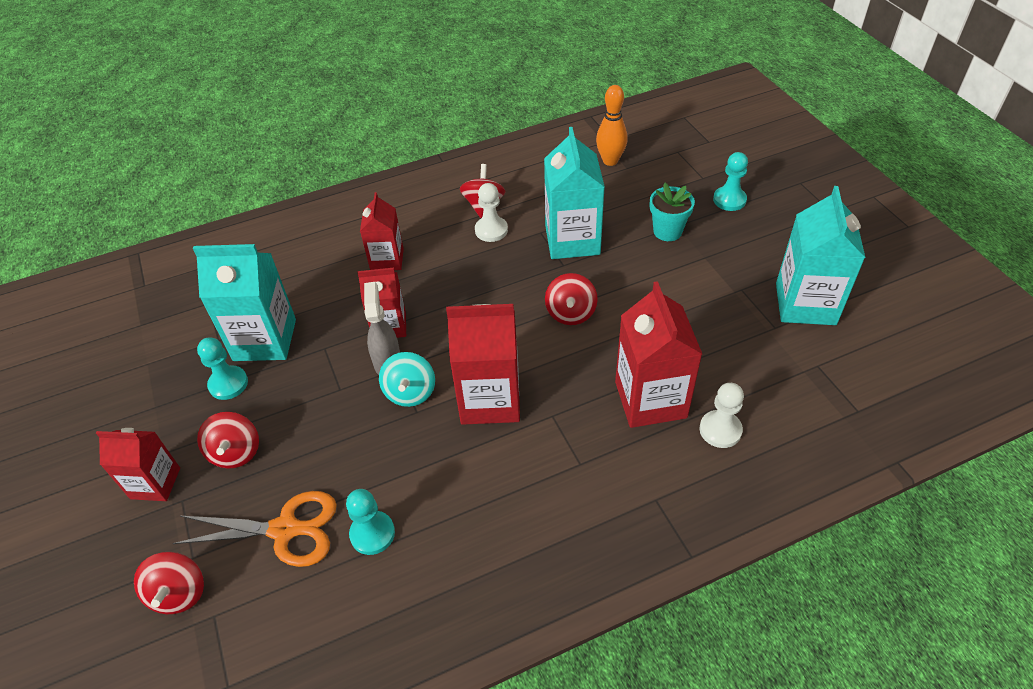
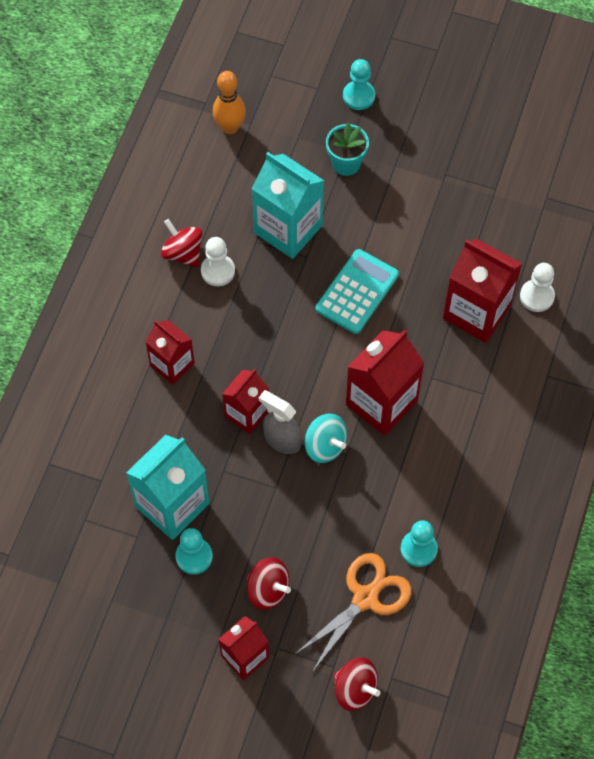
camera: 50 degrees left, 15 degrees up
(570, 313) = (357, 292): red spinning top -> turquoise calculator
(805, 304) = (496, 152): turquoise carton -> none

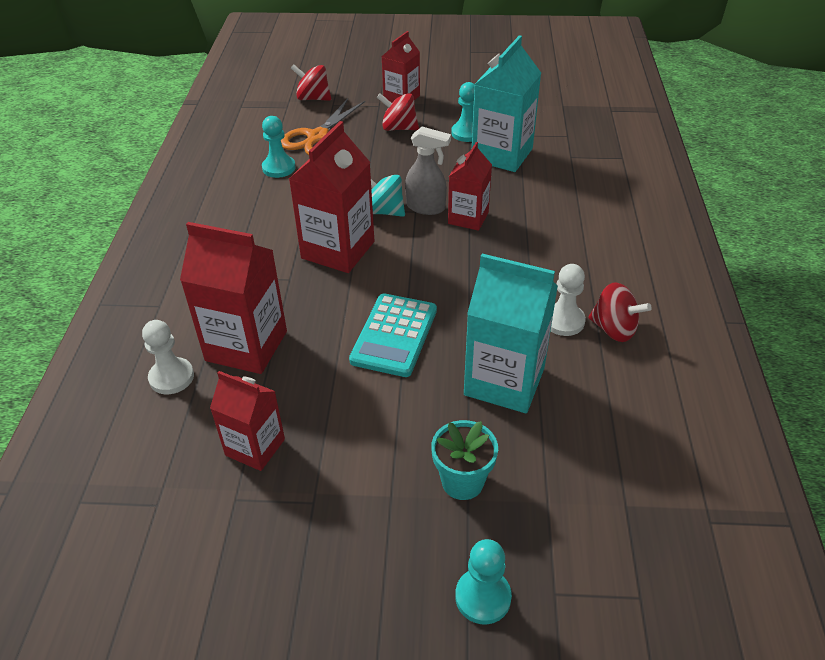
camera: 165 degrees right, 20 degrees down
(172, 364) = (561, 237): red carton -> red carton (255, 447)
(230, 127) = (652, 493): orange bowling pin -> none

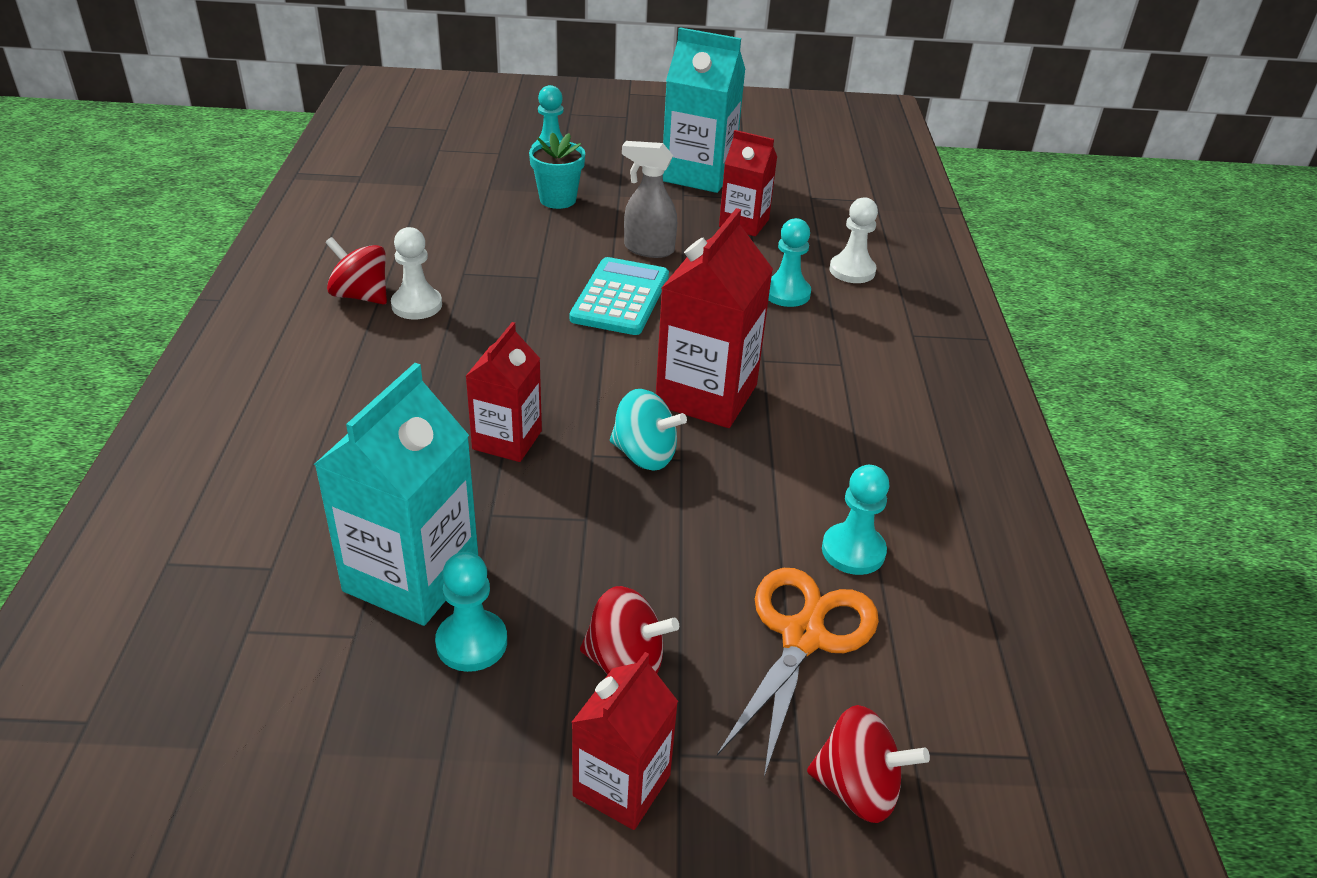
camera: 175 degrees right, 5 degrees down
(246, 346) = (786, 293): red carton -> turquoise pawn
(426, 207) = (574, 460): grey spray bottle -> grey spray bottle (648, 249)
(504, 381) = (503, 257): turquoise carton -> turquoise carton (698, 174)

